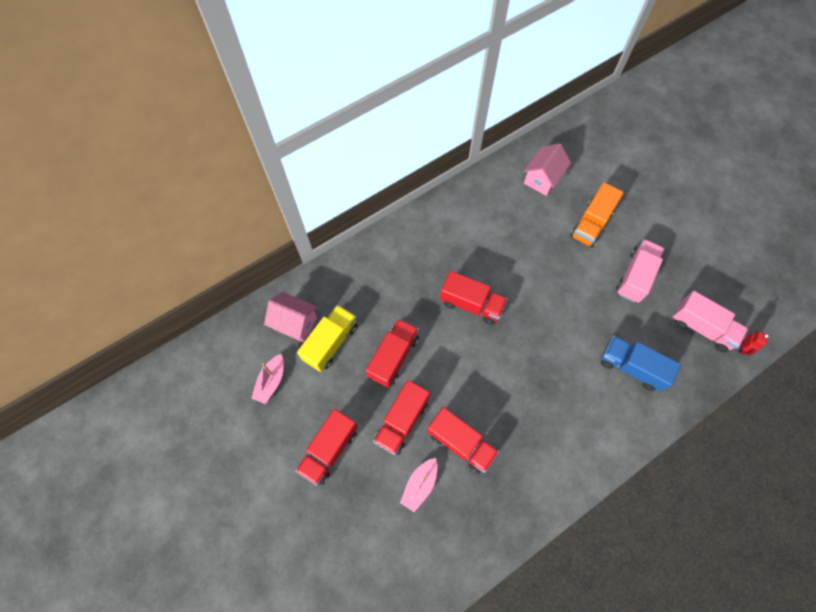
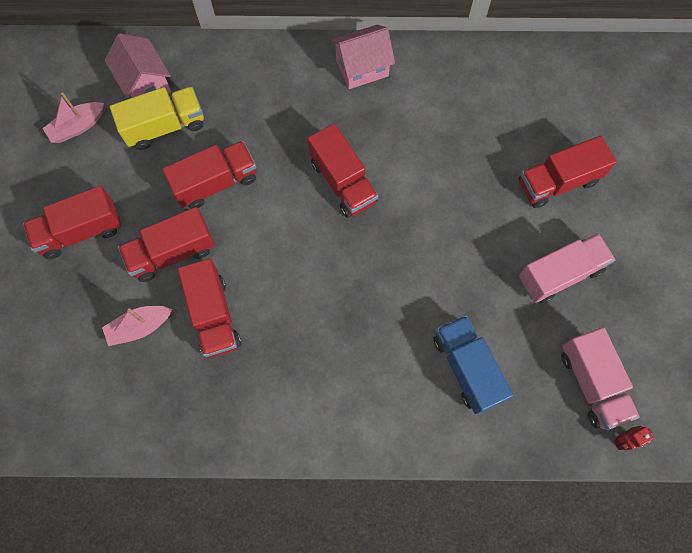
camera: 35 degrees right, 5 degrees up
(542, 179) = (542, 95): pink house -> pink house (362, 68)
(591, 224) = (557, 182): orange truck -> red truck

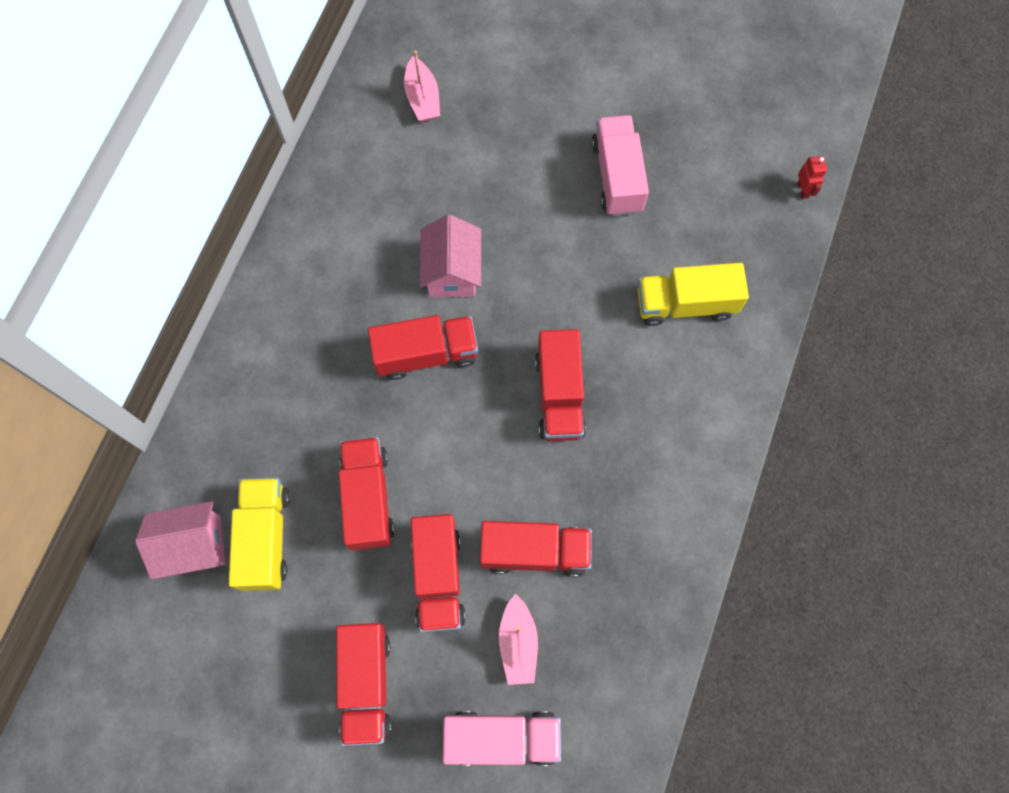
camera: 70 degrees left, 0 degrees up
(77, 127) = (217, 650): pink boat -> pink boat (422, 98)
(362, 68) = (289, 282): pink house -> pink house (452, 272)
(467, 368) = (685, 304): blue truck -> yellow truck
(557, 182) = (515, 136): red truck -> red truck (559, 395)
(592, 383) = (739, 194): pink truck -> pink truck (502, 737)

